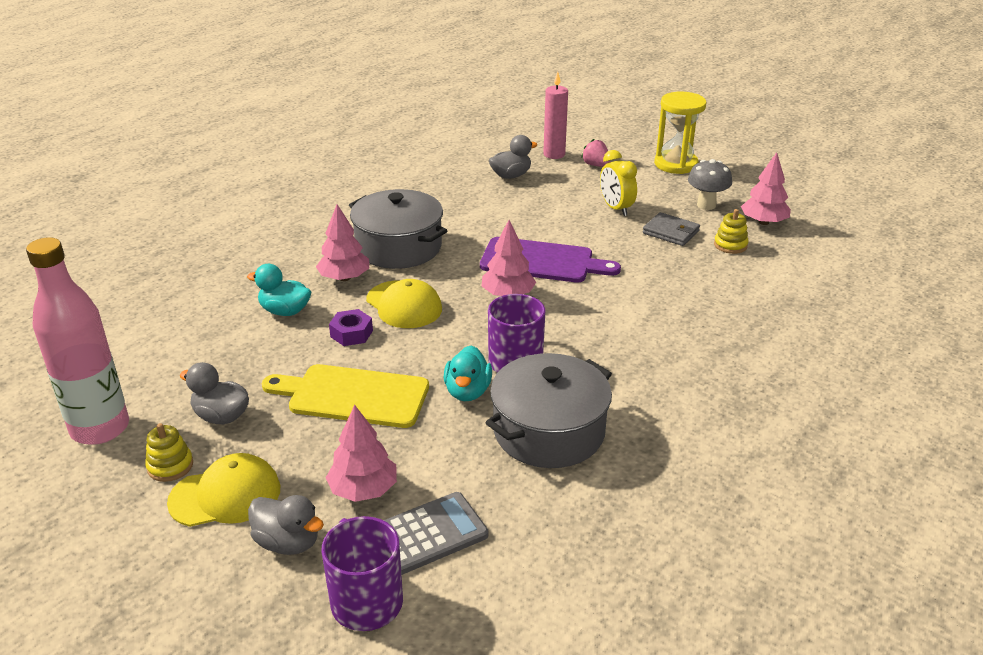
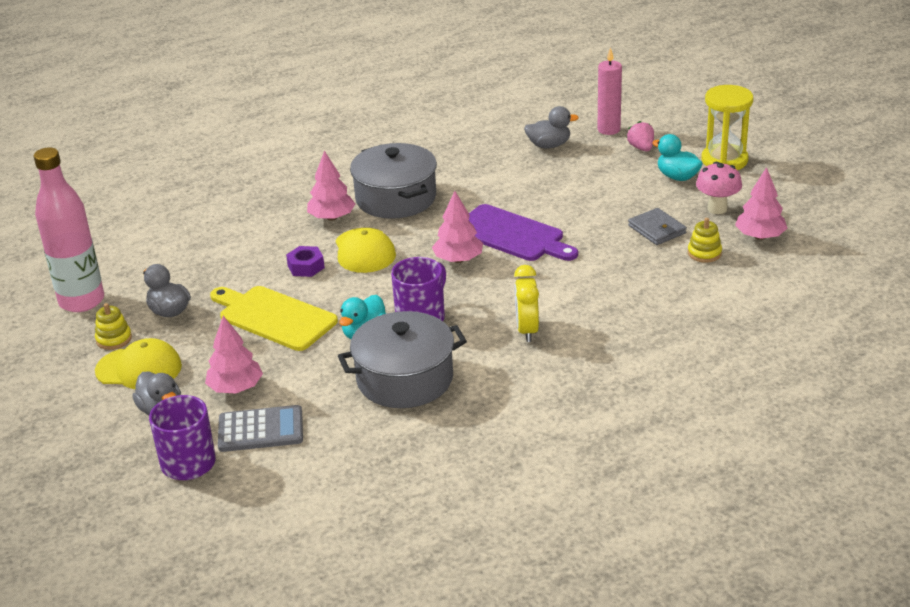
camera: 25 degrees right, 0 degrees up
(285, 311) = (266, 237): turquoise duck -> turquoise duck (677, 177)
(616, 208) = (623, 196): yellow clock -> yellow clock (527, 330)
(706, 205) = (717, 208): grey mushroom -> pink mushroom

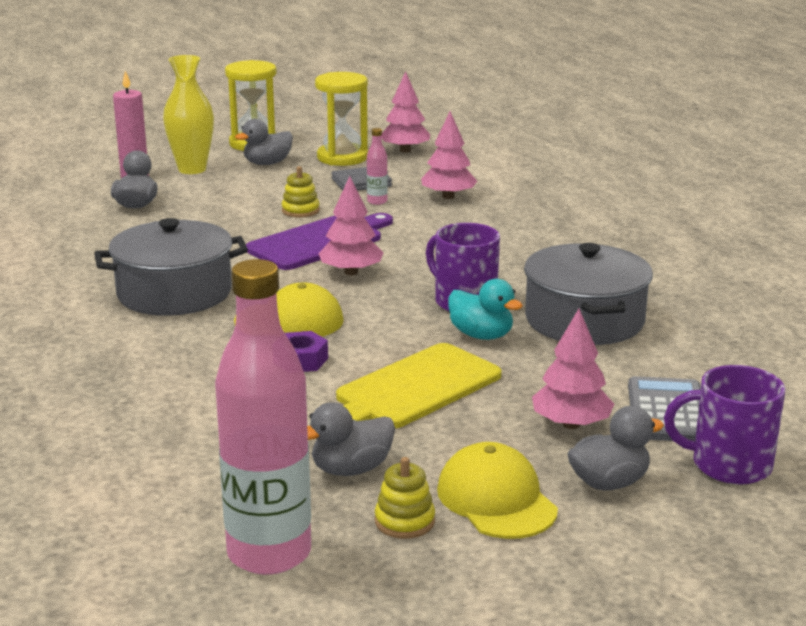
camera: 80 degrees left, 10 degrees down
(139, 369) = (496, 499): yellow cap -> yellow cap turned 45 degrees counterclockwise
(332, 217) = (185, 335): pink tree -> pink tree (448, 196)
(527, 330) = (515, 254): yellow clock -> none
(615, 245) = (377, 201): none -> pink bottle
(641, 148) = (192, 169): pink strawberry -> yellow vase
(677, 177) = (267, 163): turquoise duck -> grey duck
(704, 253) = (419, 172): yellow stacking toy -> yellow stacking toy (300, 211)
(717, 208) = (342, 157): pink mushroom -> yellow hourglass

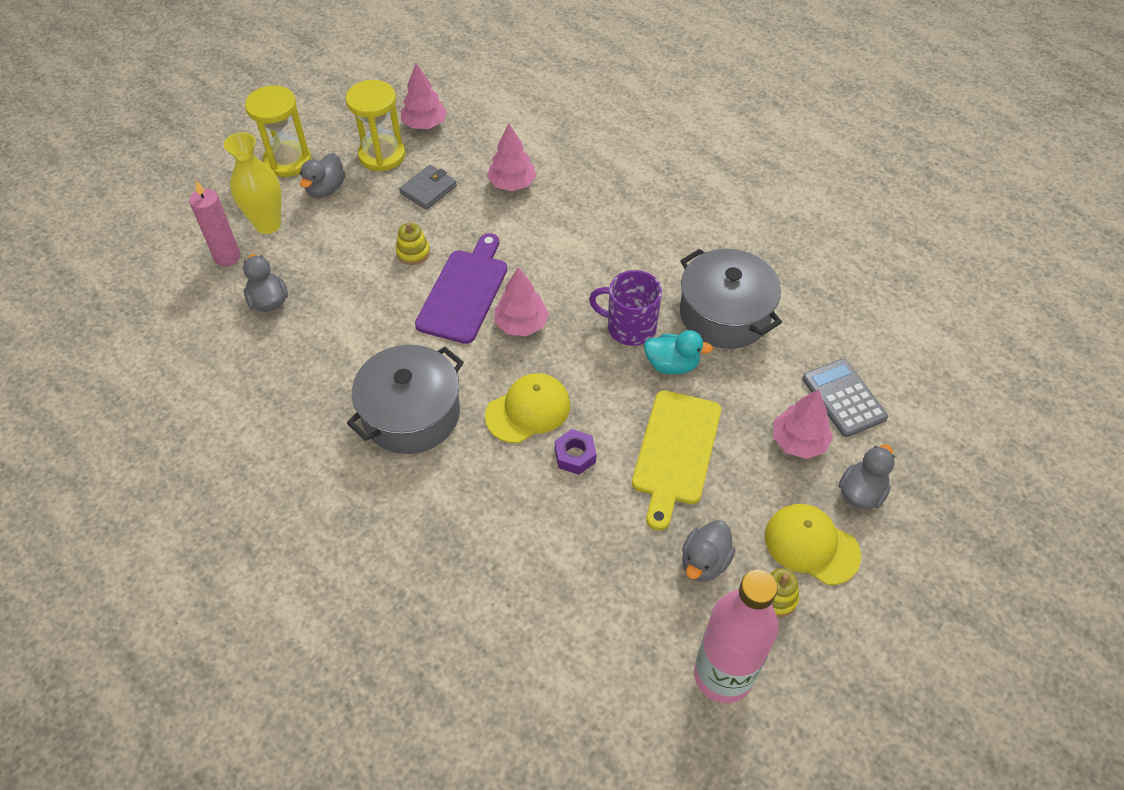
camera: 30 degrees left, 30 degrees up
(377, 201) = (463, 213): pink bottle -> none
(728, 465) = (912, 438): purple mug -> none

